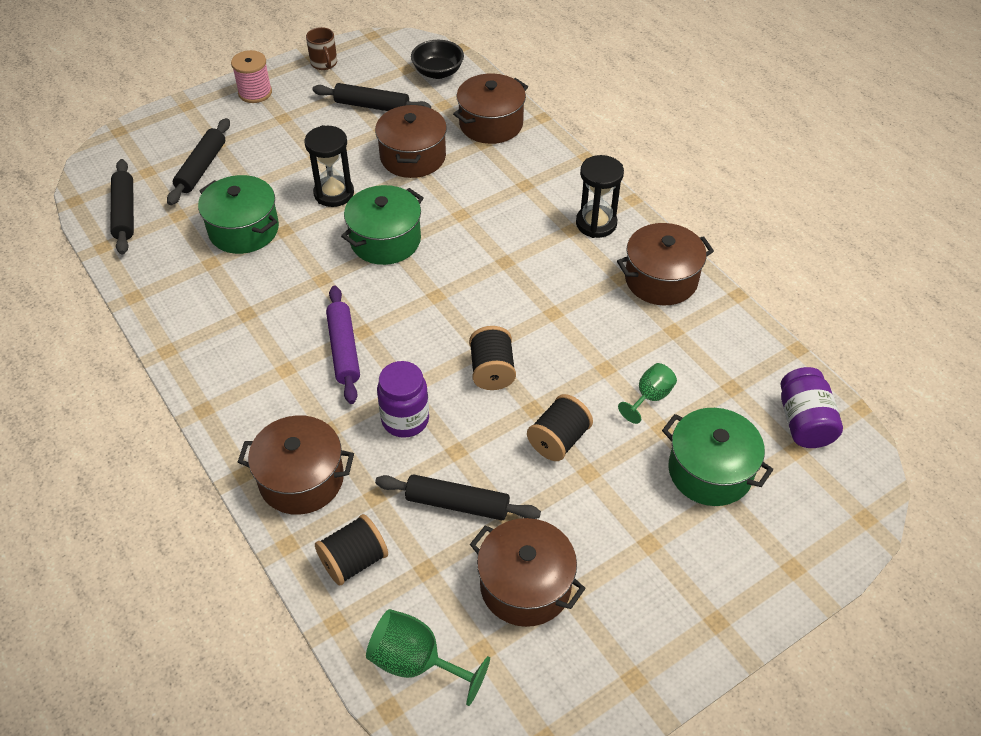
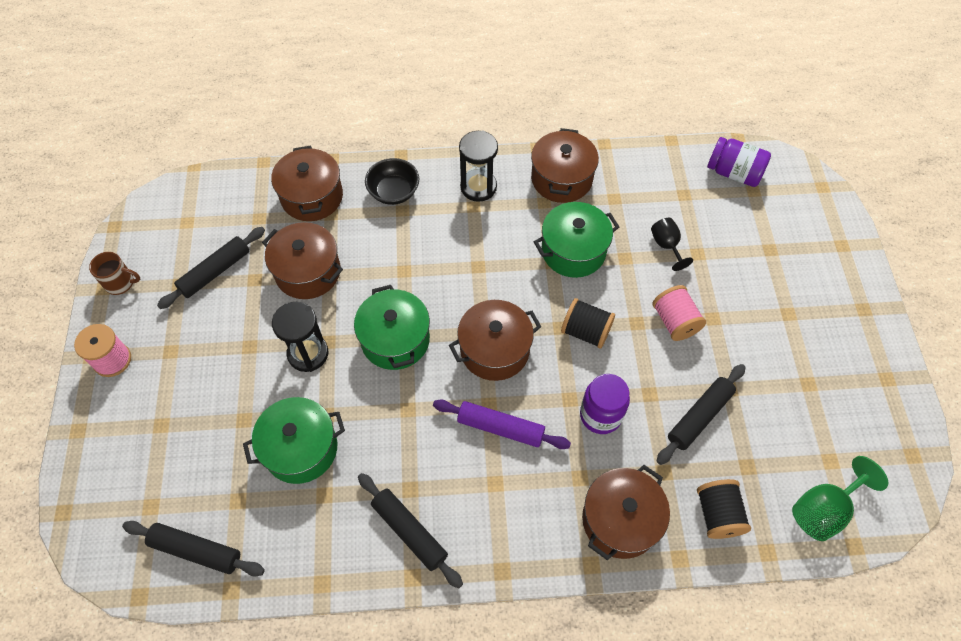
camera: 60 degrees left, 10 degrees up
(201, 168) = (185, 453): black rolling pin -> black rolling pin (409, 531)
(438, 72) = (212, 201): black bowl -> black bowl (394, 192)
(525, 585) = (789, 407): brown pot -> brown pot (494, 350)
(558, 440) = (674, 321): black spool -> pink spool
(650, 397) = (666, 246): green goblet -> black goblet
(710, 471) = (747, 246): green pot -> green pot (573, 251)

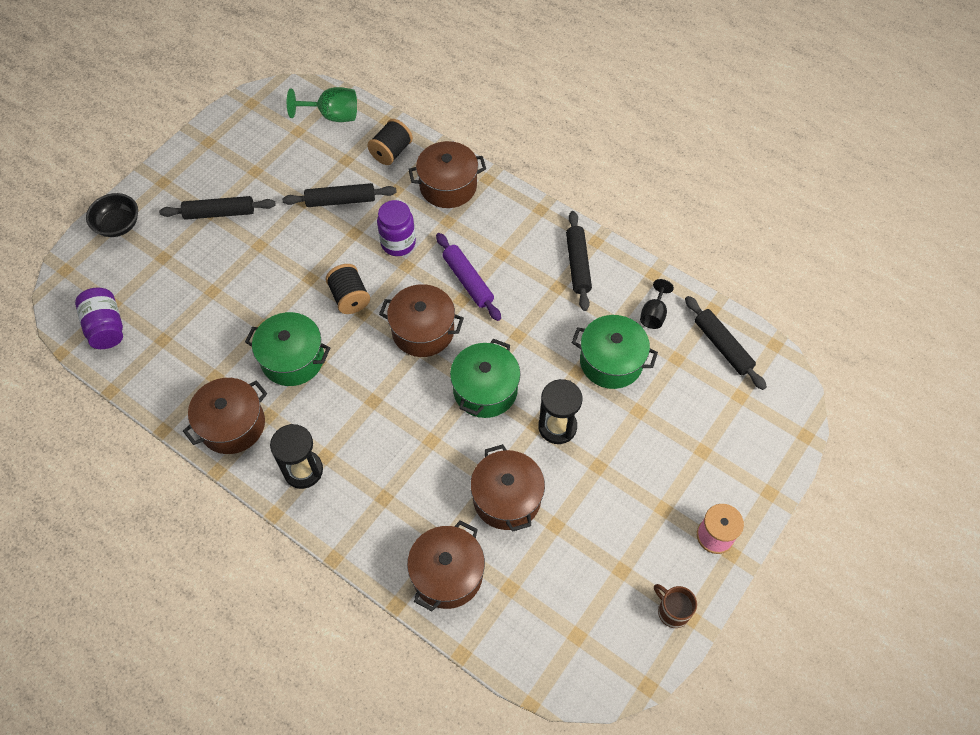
camera: 140 degrees left, 0 degrees up
(215, 272) = (583, 558): black rolling pin -> black rolling pin (219, 213)
(394, 192) = (375, 522): black bowl -> black bowl (118, 225)
(666, 246) = (225, 312): black goblet -> black goblet (653, 314)
(674, 321) = (285, 261): pink spool -> none

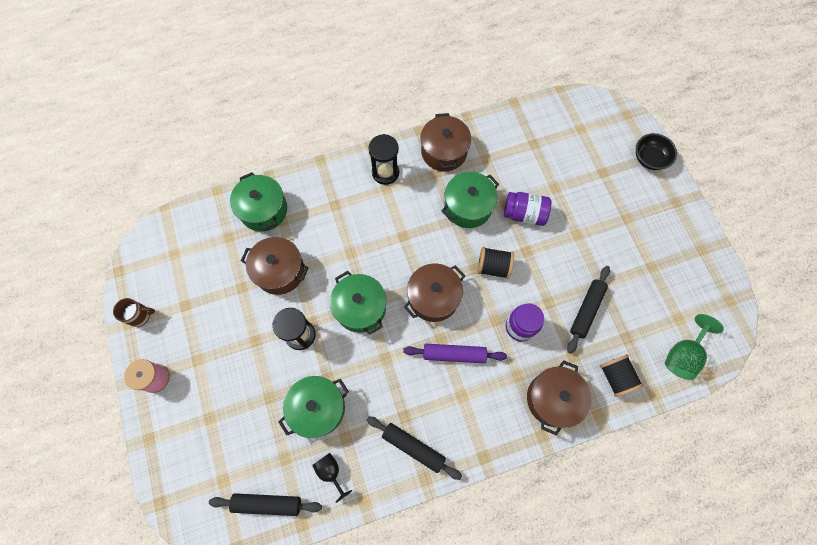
camera: 125 degrees right, 10 degrees up
(106, 327) = (564, 118): purple jar -> purple jar (524, 214)
(219, 213) = (623, 224): black rolling pin -> none
(447, 574) = (264, 210): brown pot -> green pot

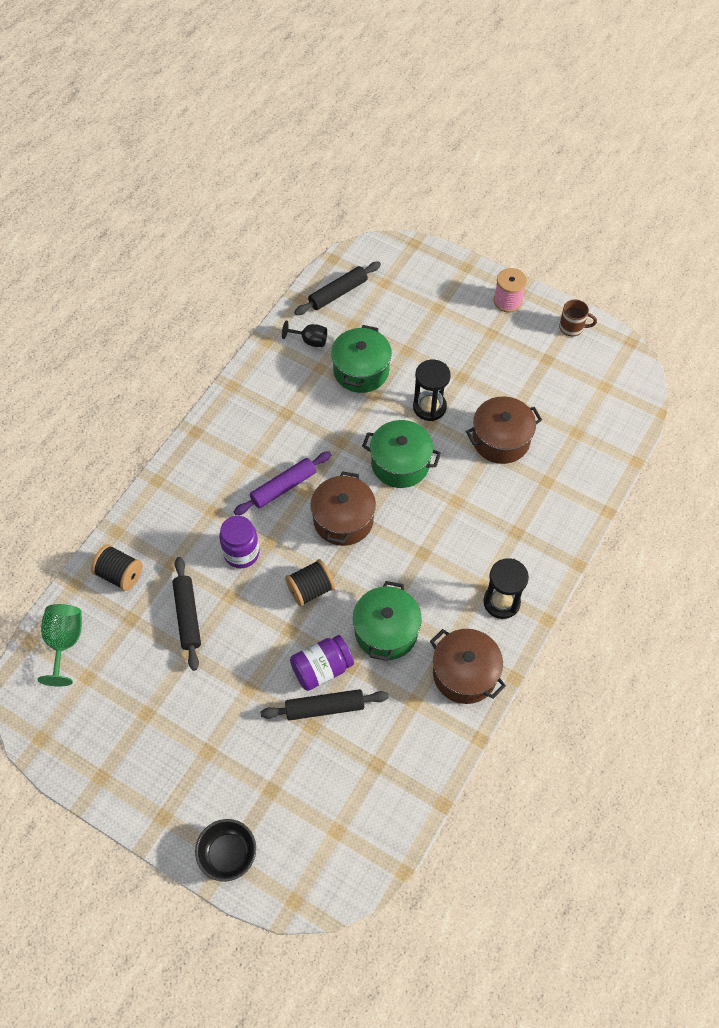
camera: 140 degrees right, 10 degrees down
(140, 316) = (572, 327): brown mug -> brown mug turned 120 degrees counterclockwise
(264, 210) = (574, 477): green pot -> none
(413, 447) = (259, 399): black rolling pin -> black rolling pin (324, 708)
(553, 399) = (167, 515): brown pot -> none

